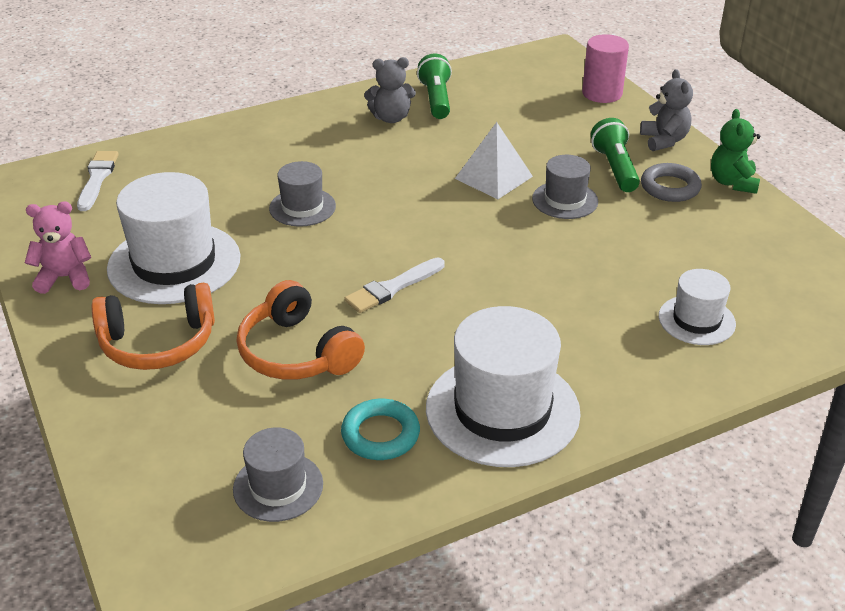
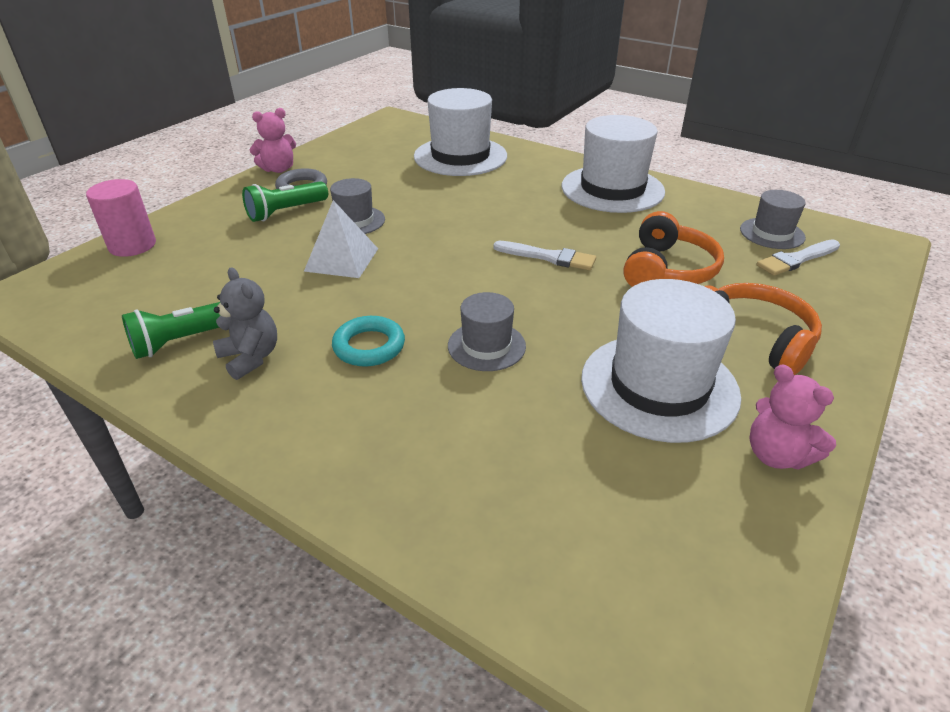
camera: 120 degrees left, 0 degrees up
(97, 178) = (596, 569): white brush -> white brush (796, 259)
(380, 434) = (686, 217): turquoise ring -> turquoise ring (369, 346)
(664, 140) = (222, 202): grey teddy bear -> none
(696, 320) = (460, 156): white hat -> white hat, size x1.85
(732, 183) = (278, 169): green teddy bear -> pink teddy bear

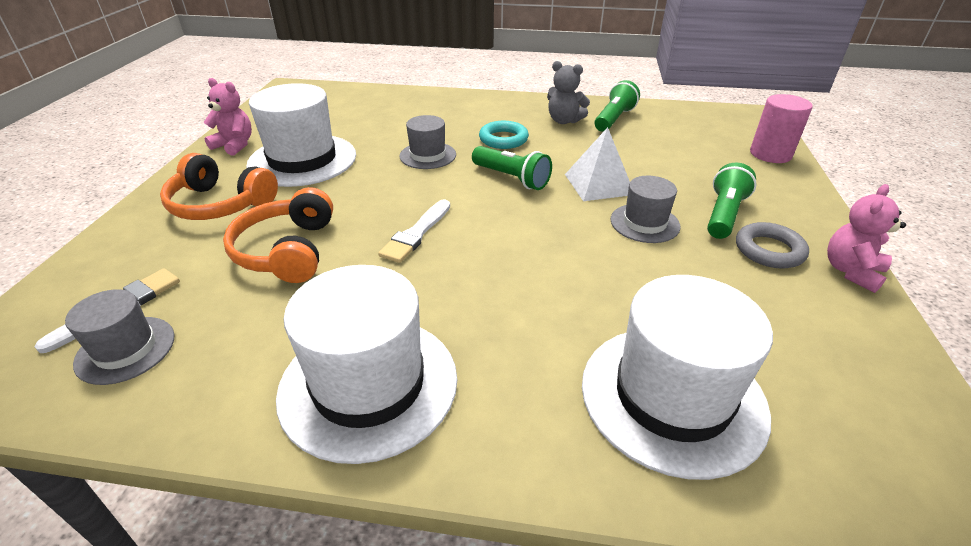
camera: 155 degrees right, 0 degrees up
(417, 287) = (511, 178): none -> green flashlight
(548, 257) = (416, 234): white brush -> white brush turned 60 degrees counterclockwise

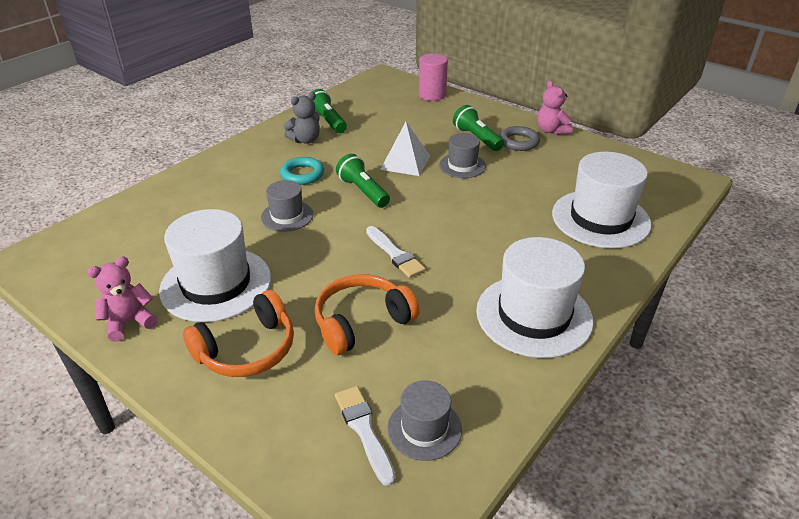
camera: 60 degrees left, 0 degrees up
(287, 251) = (361, 322): orange headphones -> orange headphones turned 120 degrees clockwise
(511, 178) = (363, 191): green flashlight -> green flashlight turned 105 degrees counterclockwise

